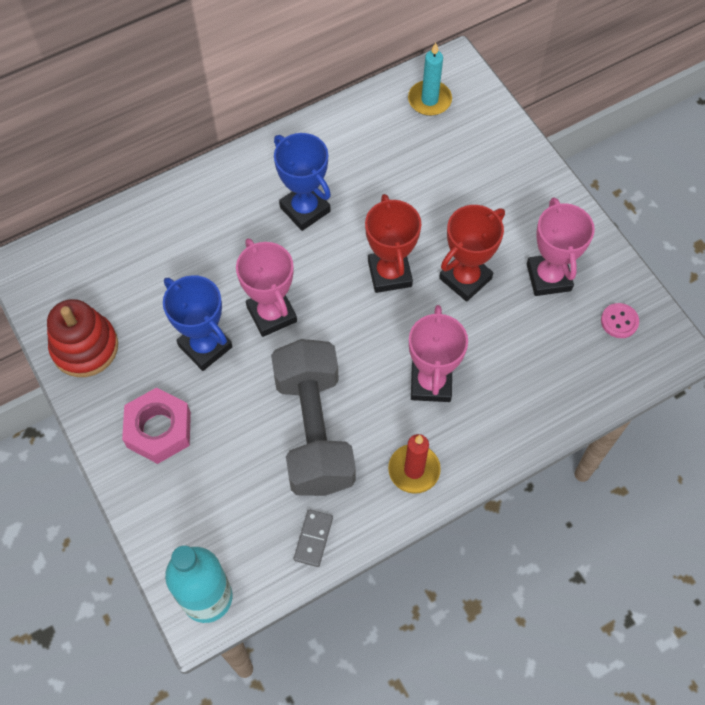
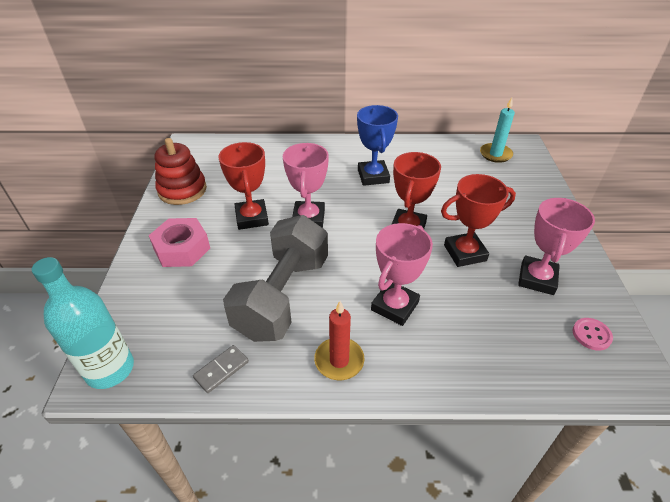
camera: 30 degrees right, 20 degrees down
(205, 346) = (252, 218): blue trophy -> red trophy

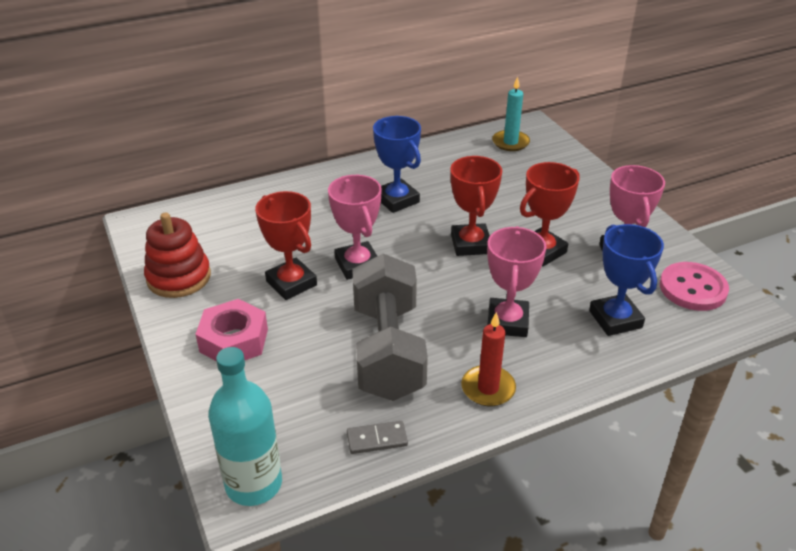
camera: 25 degrees left, 5 degrees down
(221, 370) = (377, 439): grey domino -> grey domino turned 60 degrees clockwise
(494, 338) = (615, 319): none -> blue trophy
(591, 335) = (692, 288): pink button -> pink button, size x1.80

